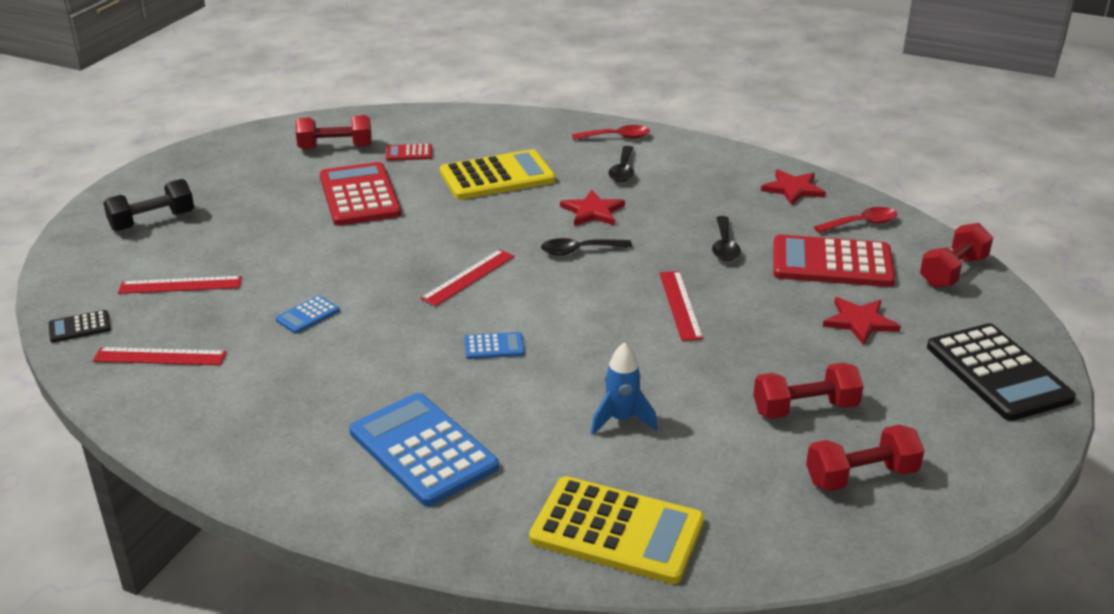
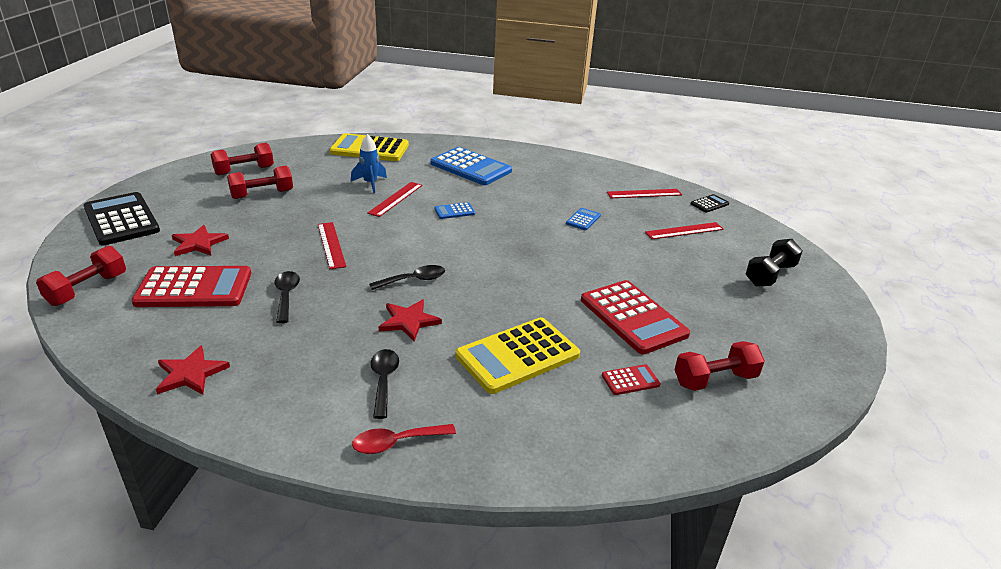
camera: 165 degrees right, 0 degrees up
(468, 277) = (493, 252): red ruler -> red ruler (396, 199)
(862, 223) = (139, 333): red spoon -> none

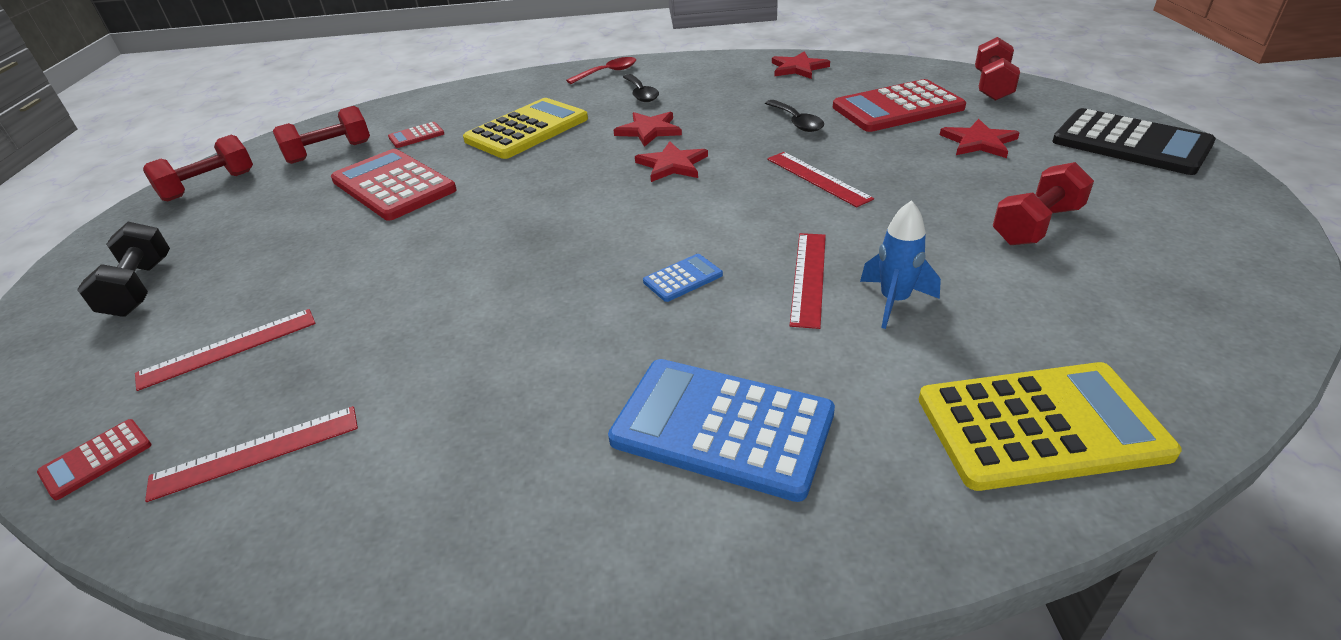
camera: 170 degrees right, 5 degrees up
(244, 171) = (1165, 265): red dumbbell -> red dumbbell (209, 186)
(414, 280) = (672, 165): black spoon -> red star
(583, 219) = (432, 323): blue calculator -> none
(709, 204) = (96, 459): black calculator -> red calculator
(770, 275) = (140, 288): black dumbbell -> black dumbbell turned 45 degrees counterclockwise

